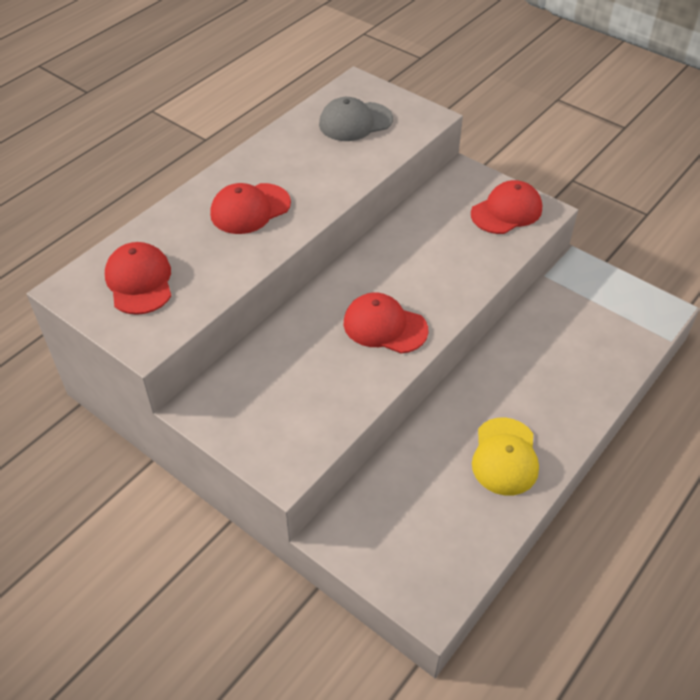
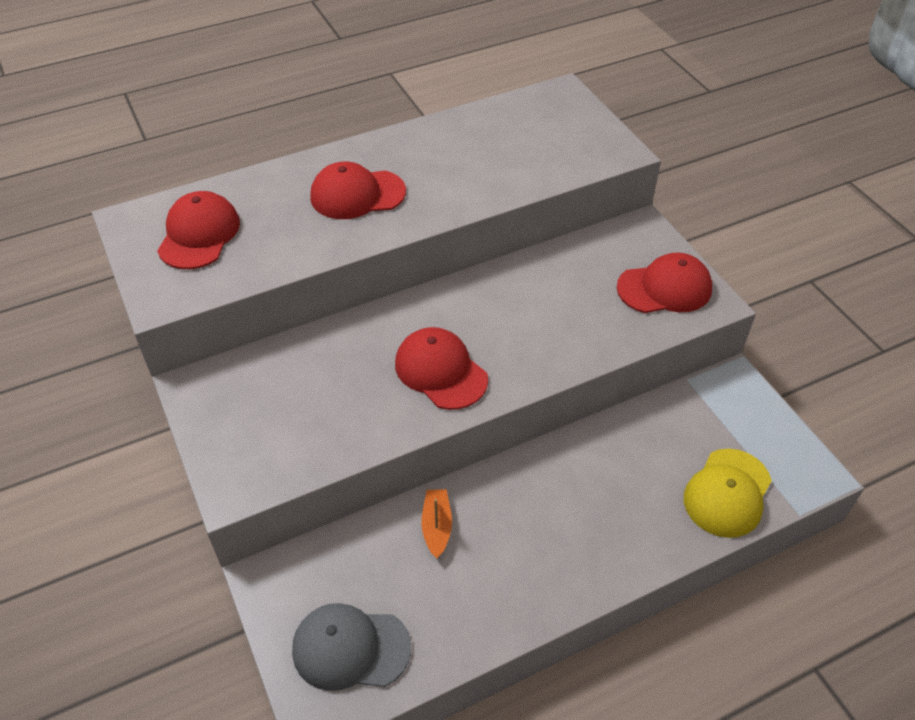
camera: 25 degrees right, 0 degrees up
(355, 122) = (532, 134): grey cap -> grey cap (350, 648)
(434, 445) = (436, 526): none -> orange boat
(505, 456) = (507, 572): yellow cap -> yellow cap (727, 493)

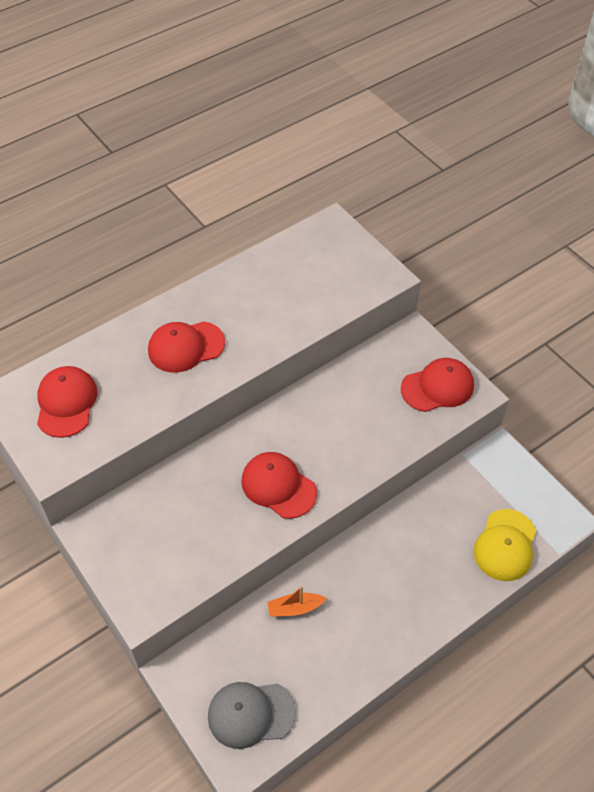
camera: 10 degrees left, 5 degrees up
(436, 526) = (295, 608): orange boat -> orange boat turned 90 degrees counterclockwise

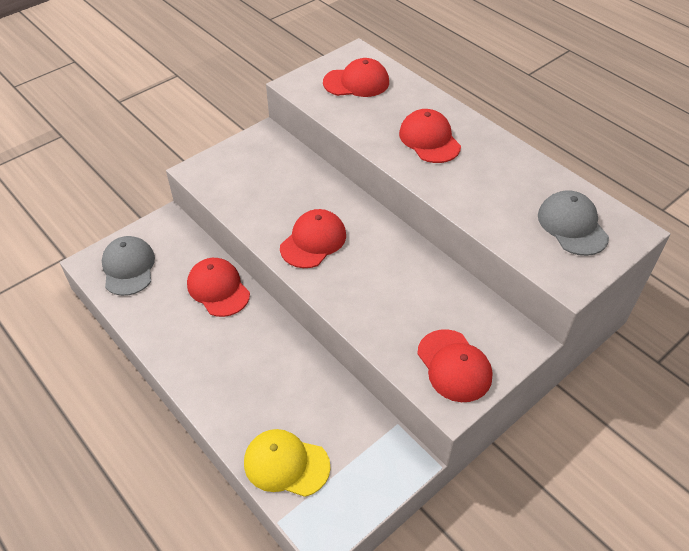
camera: 85 degrees right, 5 degrees down
(295, 608) = (218, 289): orange boat -> red cap
(323, 261) = (572, 226): none -> grey cap

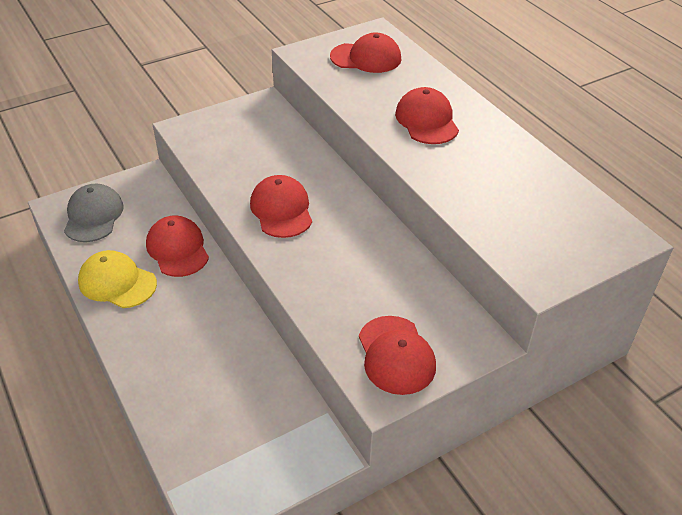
camera: 10 degrees right, 5 degrees down
(286, 464) = (194, 434): yellow cap -> yellow cap (117, 282)
(313, 241) = (281, 210): red cap -> red cap turned 60 degrees counterclockwise
(572, 226) = (560, 224): grey cap -> none

